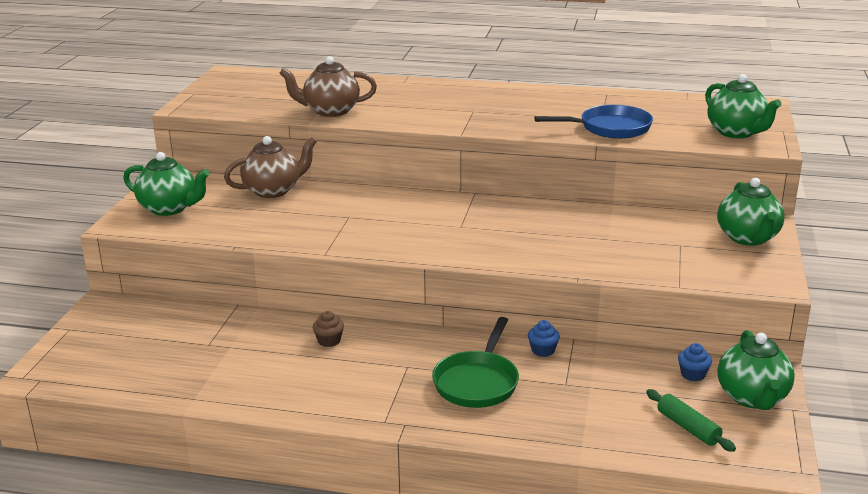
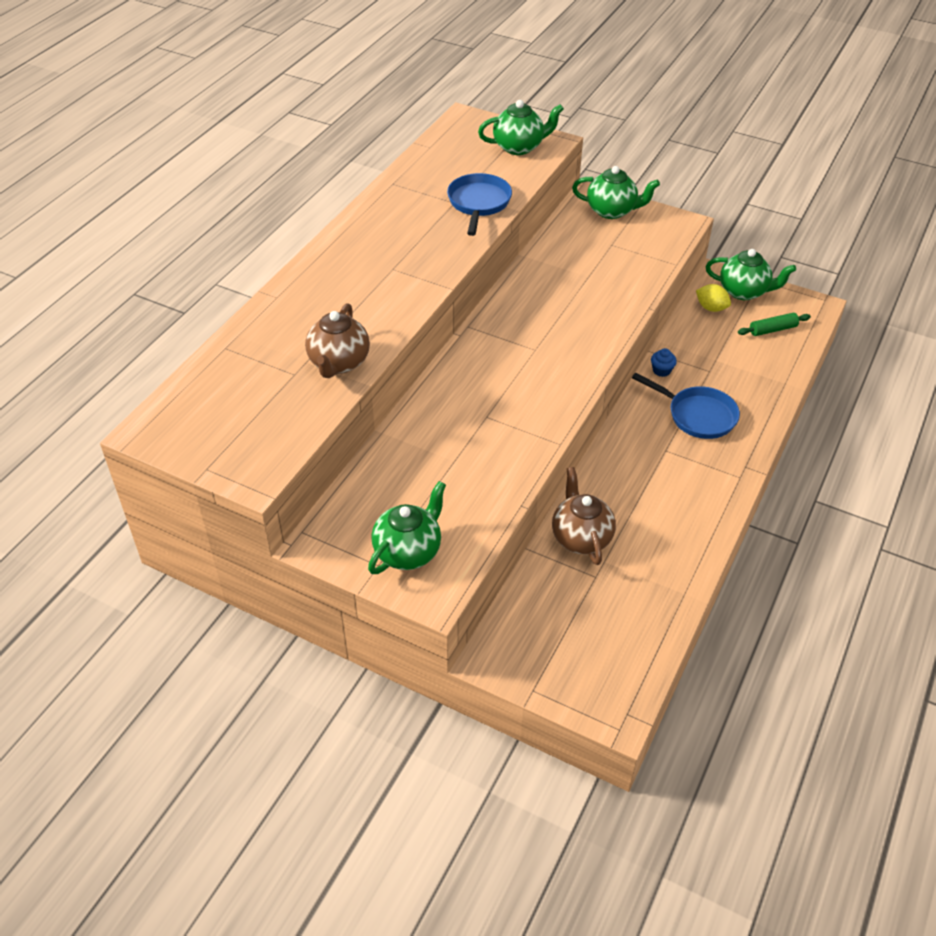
camera: 75 degrees left, 20 degrees up
(273, 191) = (399, 463): brown teapot -> brown teapot (581, 537)
(329, 341) = (613, 491): brown cupcake -> none
(477, 382) = (697, 415): green pan -> blue pan
(693, 374) = (711, 308): blue cupcake -> yellow lemon

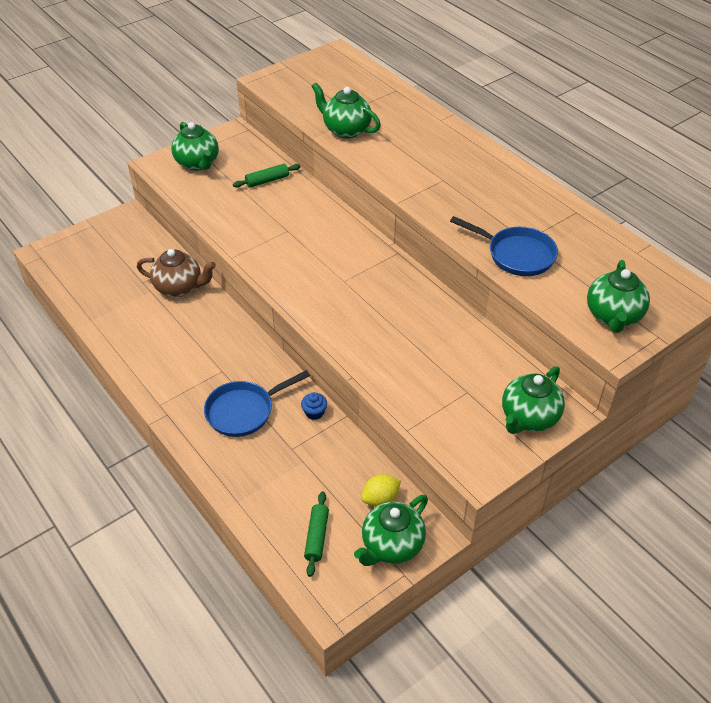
camera: 115 degrees right, 0 degrees up
(339, 363) = (346, 130): brown teapot -> green teapot
(406, 467) = (267, 181): none -> green rolling pin

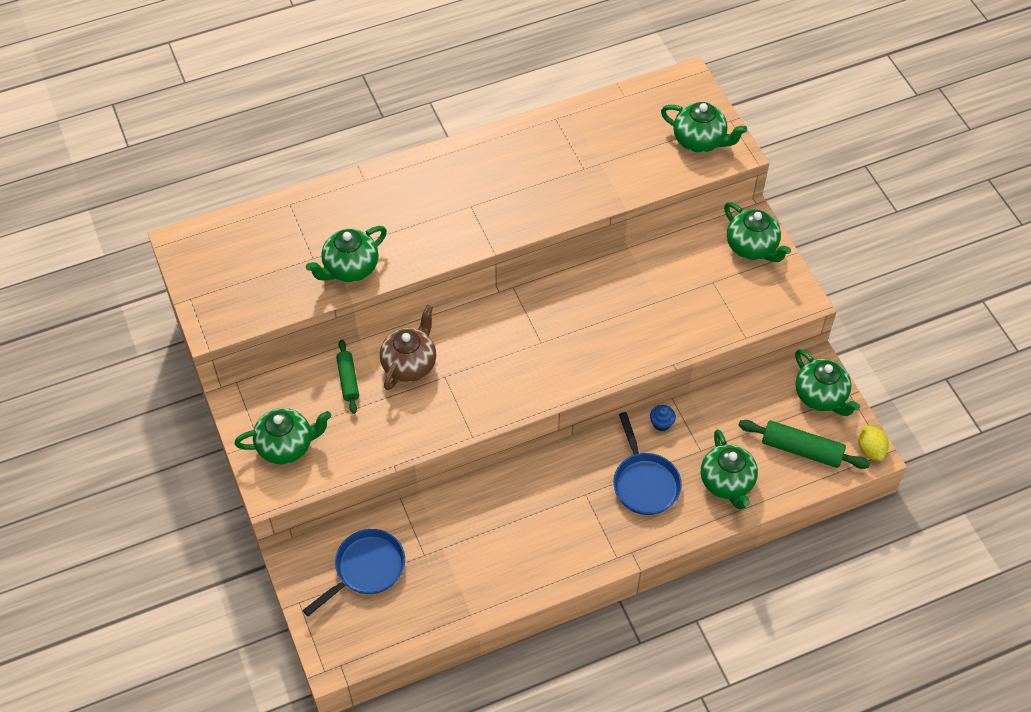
camera: 75 degrees left, 10 degrees up
(179, 287) = (446, 518): brown teapot -> brown teapot (410, 364)
(259, 476) = (727, 483): none -> green teapot
(316, 537) = (801, 450): green rolling pin -> green rolling pin, size x1.57
(380, 499) = (772, 393): yellow lemon -> yellow lemon (870, 450)
(516, 255) = (602, 182): blue pan -> blue pan (366, 569)

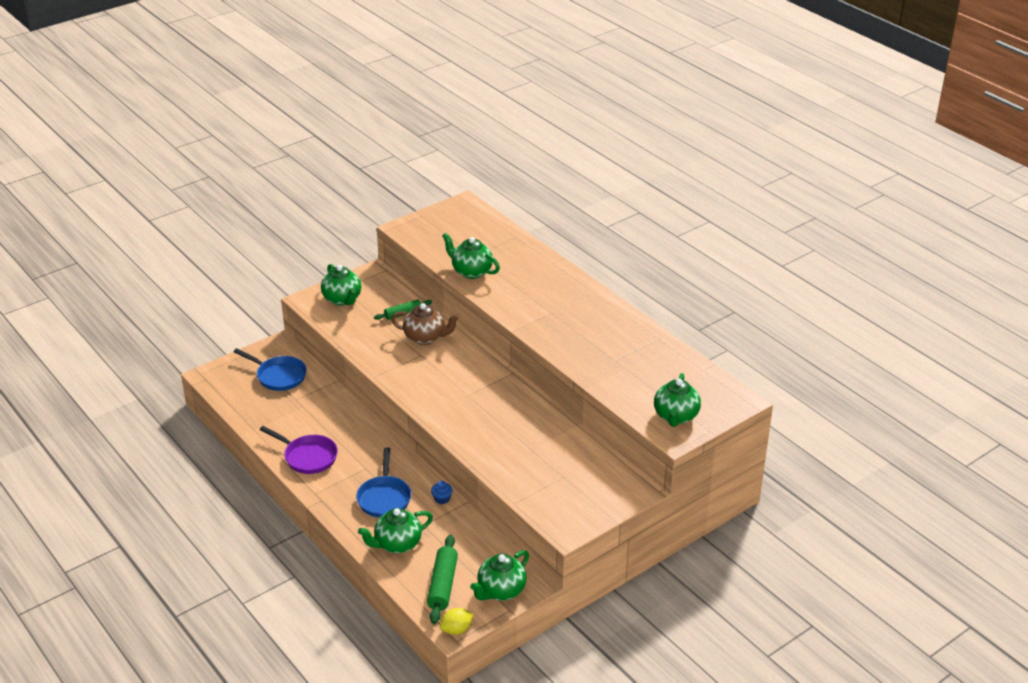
camera: 75 degrees right, 20 degrees down
(546, 556) = (308, 457): none -> purple pan
(644, 483) = (384, 498): blue pan -> blue pan turned 60 degrees counterclockwise
(752, 247) = (609, 495): green teapot -> none

